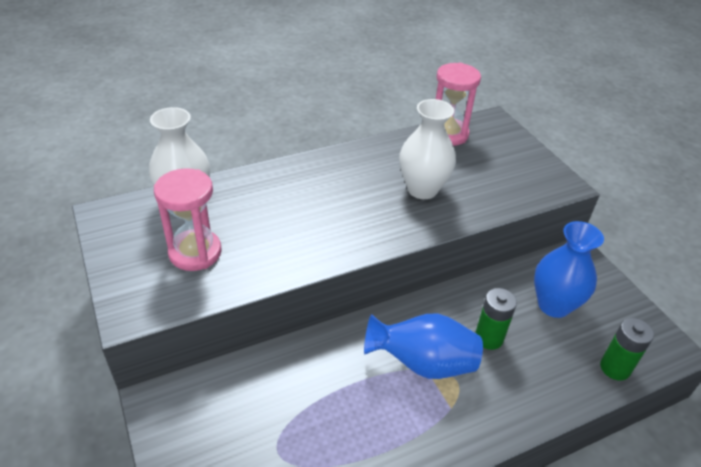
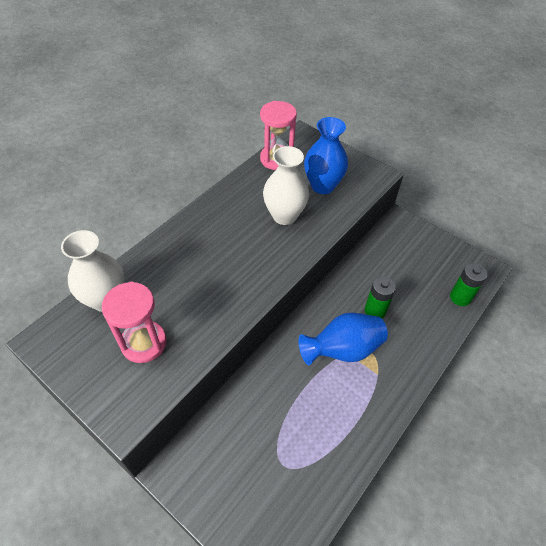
camera: 25 degrees left, 10 degrees up
(553, 305) = (403, 267): blue vase -> blue vase (322, 186)

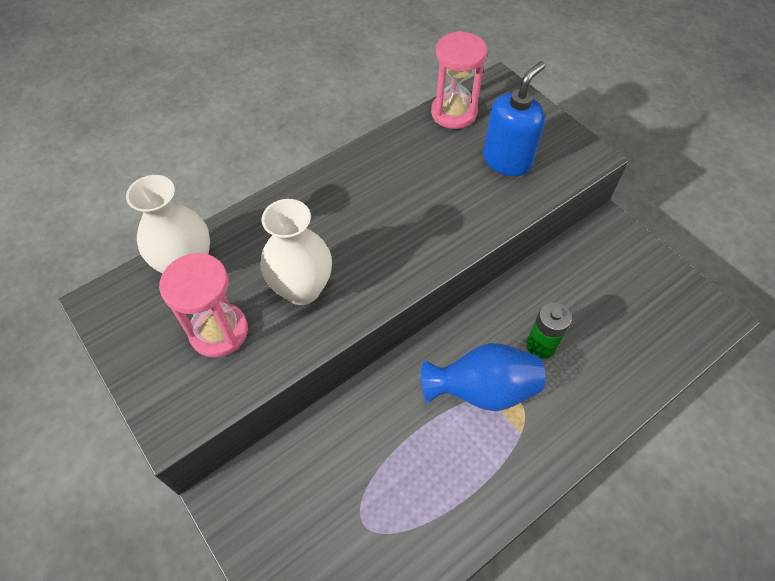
camera: 15 degrees right, 5 degrees up
(284, 215) = (443, 194): white vase -> white vase (302, 289)
(322, 186) = (507, 160): blue vase -> blue soap dispenser
(460, 297) = (668, 351): green battery -> none

